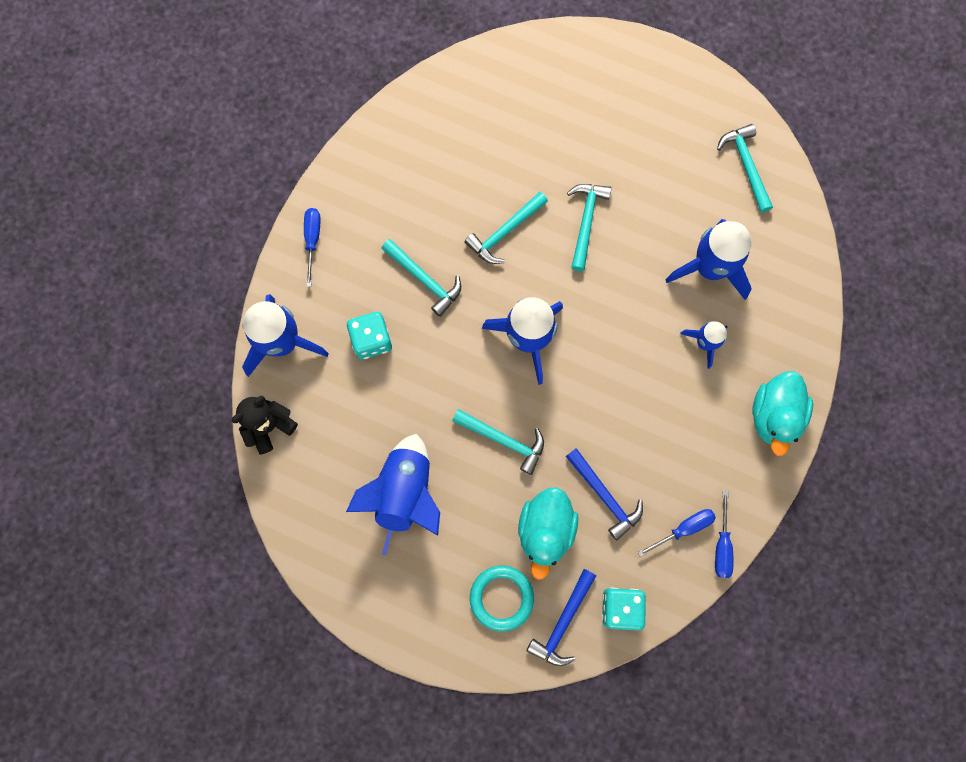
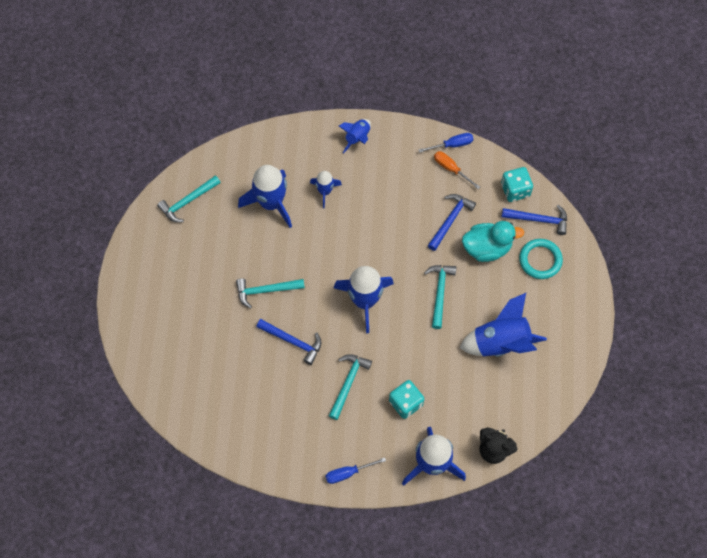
camera: 110 degrees left, 10 degrees down
(504, 232) = (293, 341): turquoise hammer -> blue hammer
(683, 529) = (451, 169): blue screwdriver -> orange screwdriver
(774, 416) = (357, 138): turquoise duck -> blue rocket

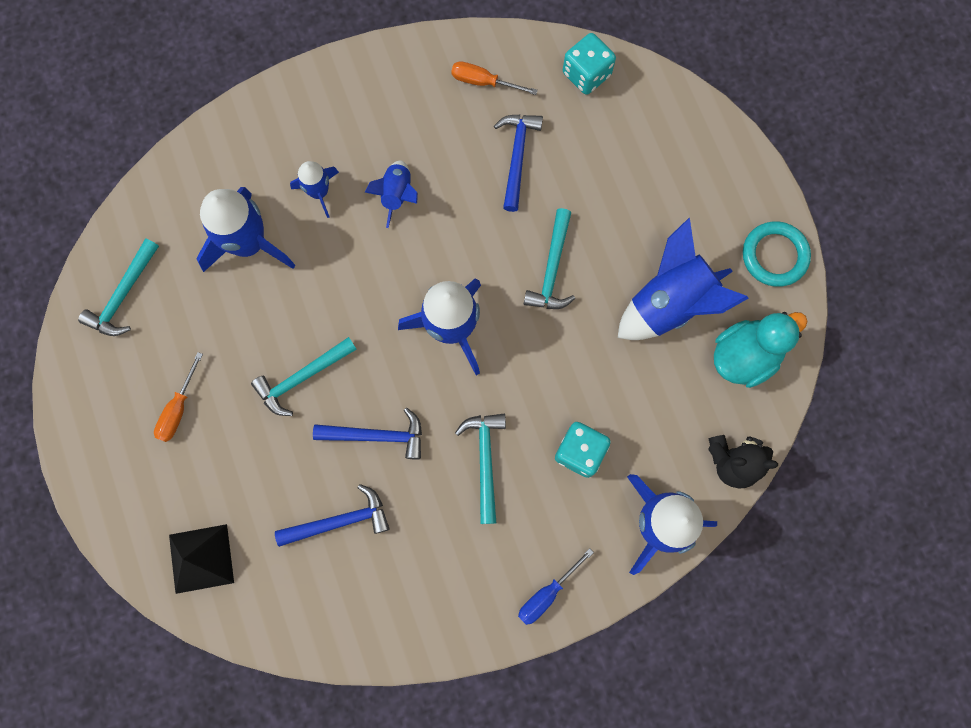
camera: 25 degrees left, 10 degrees up
(163, 364) = (201, 558): none -> black pyramid
(189, 277) = (178, 409): none -> orange screwdriver
(357, 138) = (329, 93): blue rocket -> blue rocket (397, 195)
(440, 292) = (552, 269): turquoise hammer -> turquoise hammer turned 150 degrees counterclockwise
(452, 145) = (468, 46): blue screwdriver -> none
(487, 248) = (587, 175): turquoise duck -> turquoise duck (744, 356)
(538, 220) = (638, 103): blue hammer -> blue hammer (340, 521)
(540, 260) = (668, 160): turquoise ring -> turquoise ring (774, 255)

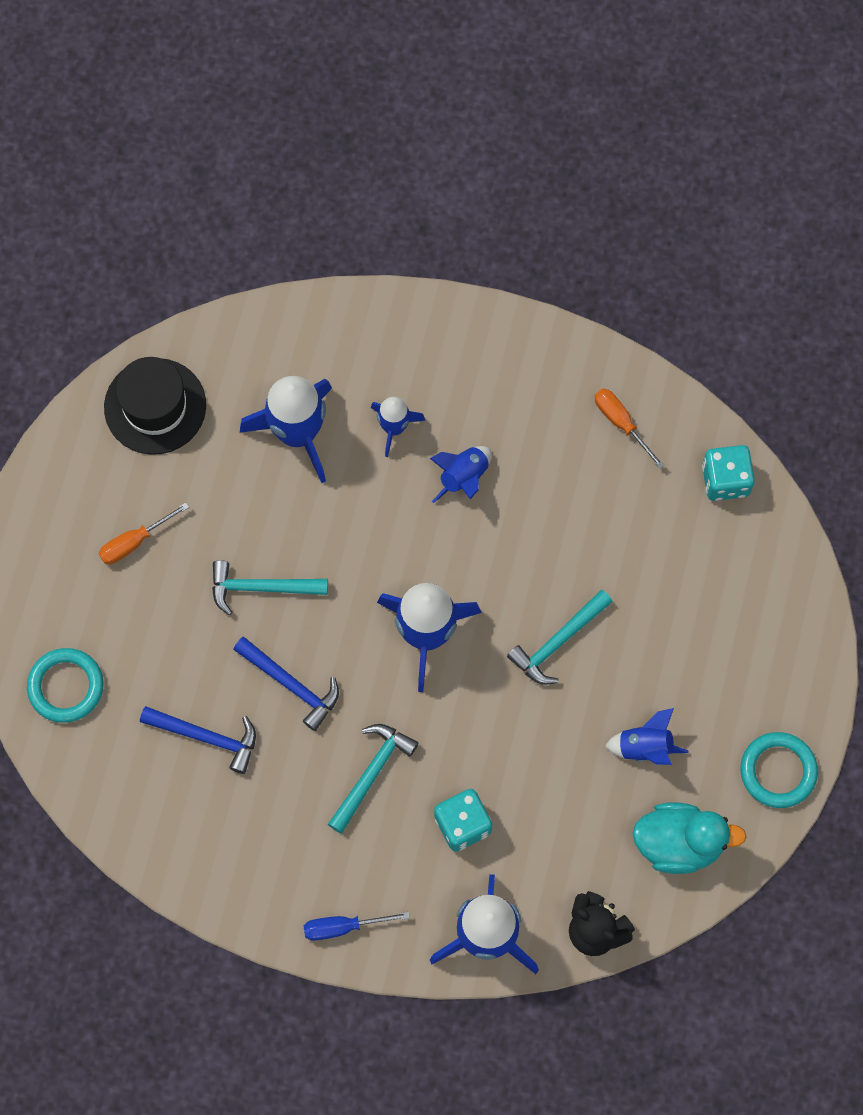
camera: 35 degrees right, 5 degrees down
(123, 295) = (155, 406): turquoise hammer -> black hat
(201, 558) = (66, 686): black pyramid -> turquoise ring
(517, 157) = (601, 516): blue hammer -> none
(669, 303) = (645, 747): blue rocket -> blue rocket, size x0.55

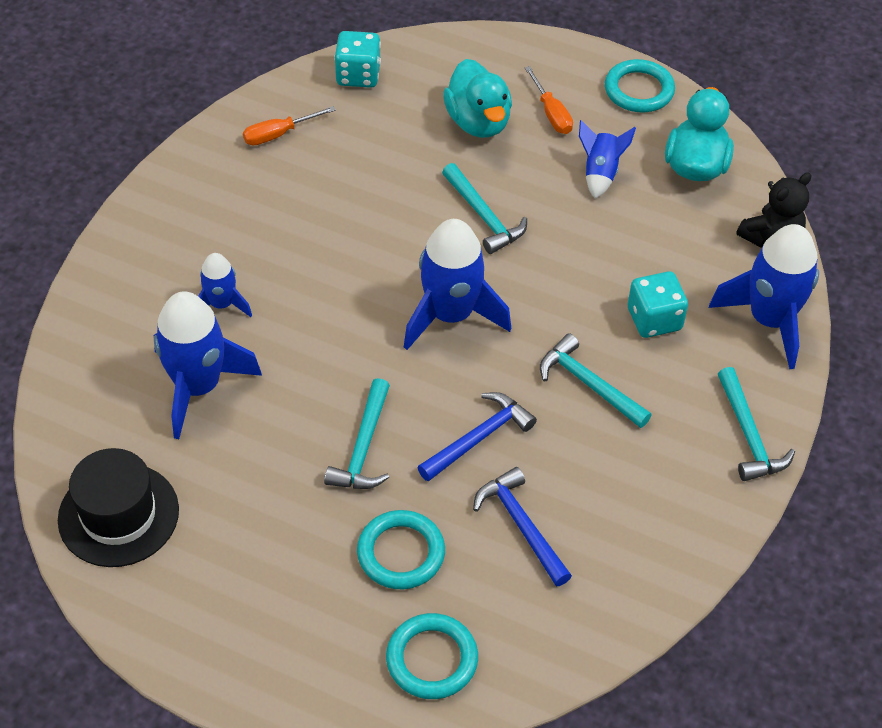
camera: 80 degrees left, 20 degrees down
(134, 542) = (275, 560): orange screwdriver -> orange screwdriver (551, 113)
(160, 642) = (401, 553): none -> turquoise ring
(206, 737) = (521, 525): blue hammer -> blue hammer turned 60 degrees counterclockwise
(343, 927) = (748, 435): blue screwdriver -> turquoise hammer
(464, 477) = (294, 258): blue rocket -> none
(687, 613) = (478, 122): none -> turquoise duck

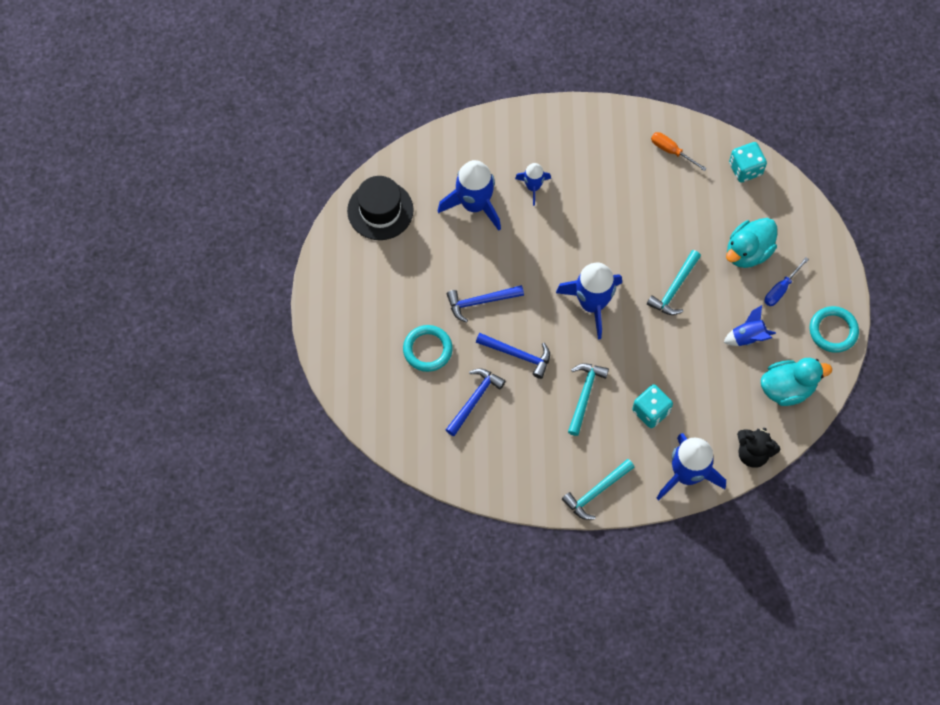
camera: 65 degrees right, 15 degrees up
(363, 447) = (480, 302): turquoise hammer -> blue hammer
(432, 659) = (376, 391): turquoise ring -> none
(551, 113) = (781, 289): orange screwdriver -> blue screwdriver

